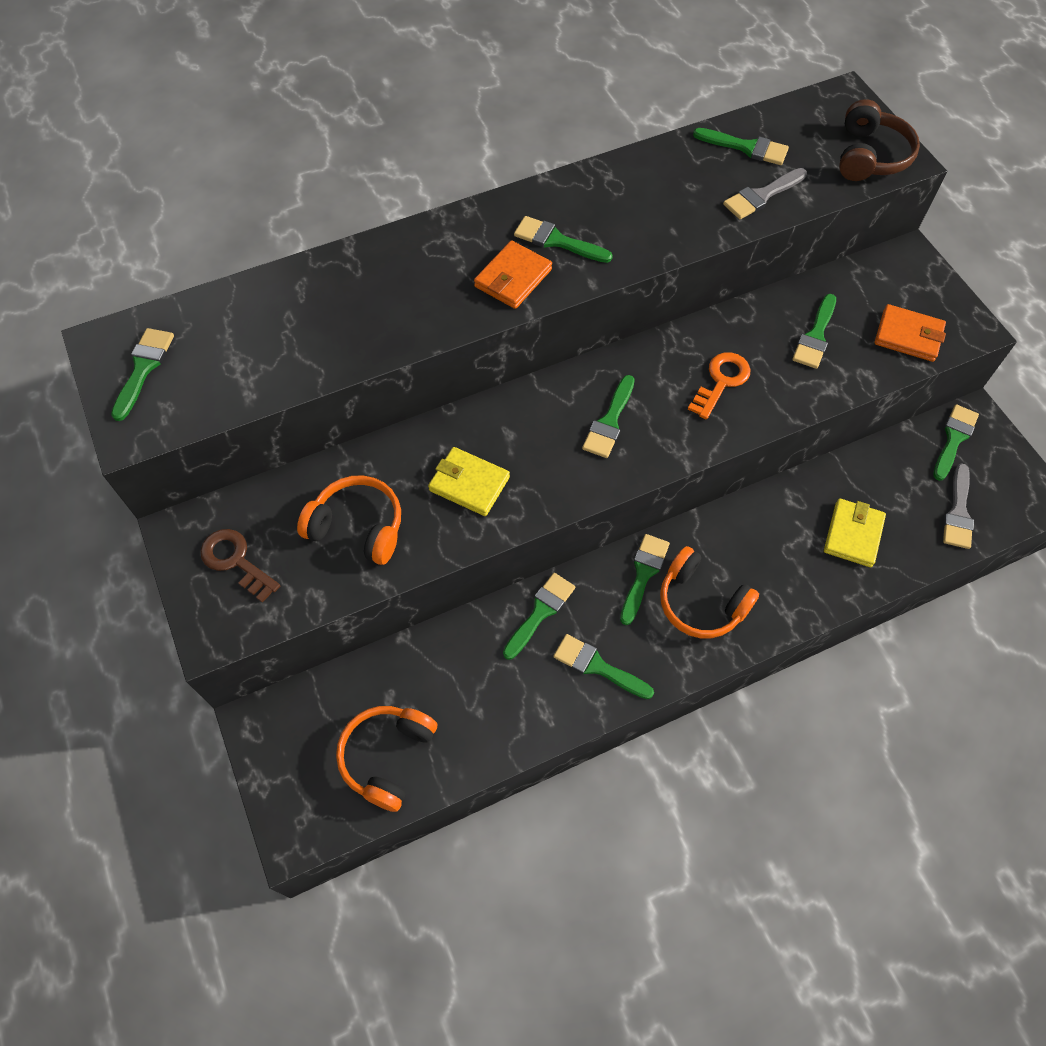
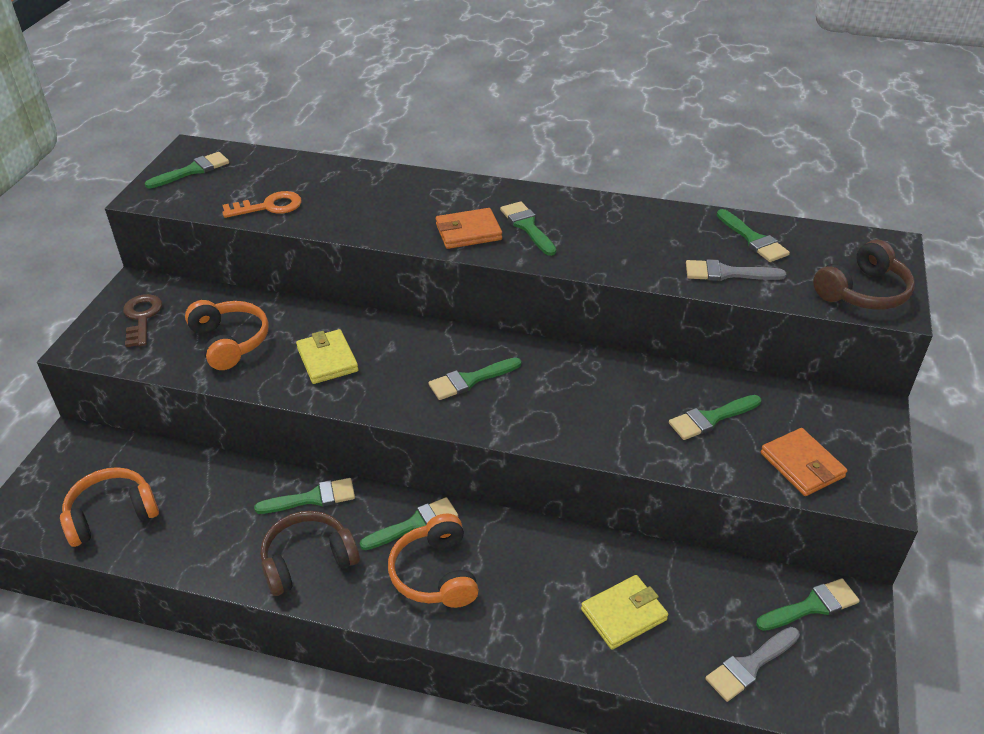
camera: 40 degrees right, 20 degrees down
(597, 666) = (308, 561): green brush -> brown headphones
(721, 381) = (590, 404): orange key -> orange key (269, 207)

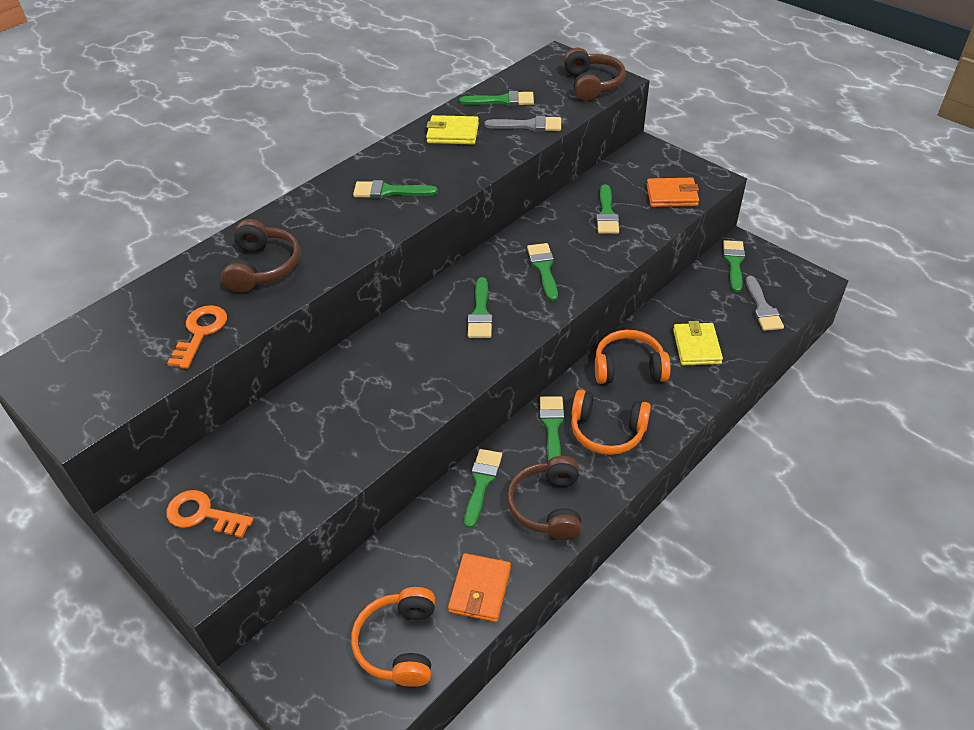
camera: 60 degrees left, 5 degrees up
(142, 317) = (203, 514): brown key -> orange key
(193, 170) = (69, 373): green brush -> green brush (543, 268)
(230, 342) = (304, 452): orange headphones -> orange headphones (629, 368)
(327, 360) = (386, 390): yellow wallet -> yellow wallet (452, 133)
(367, 203) = (263, 267): none -> brown headphones
(468, 232) = (366, 224): orange wallet -> orange wallet (480, 589)
(727, 273) = (529, 125): grey brush -> grey brush turned 120 degrees counterclockwise

